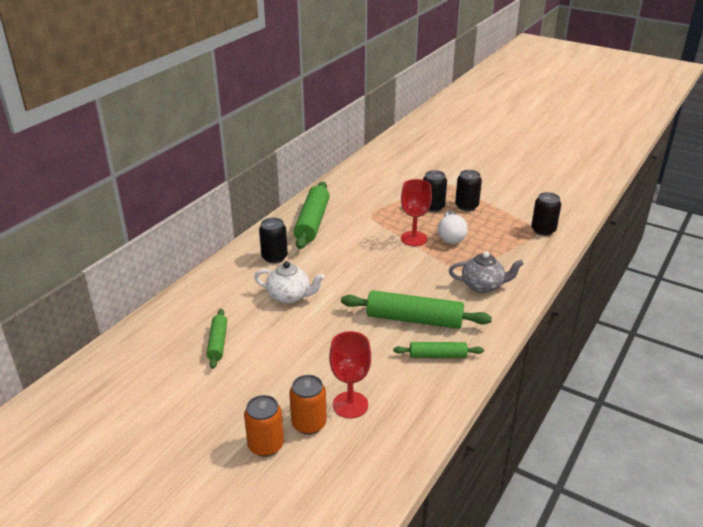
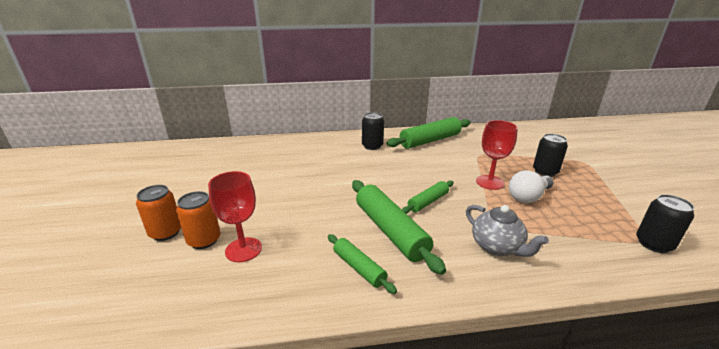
camera: 50 degrees right, 5 degrees down
(218, 343) = (261, 167): green rolling pin -> green rolling pin (428, 202)
(289, 296) = (340, 168): white teapot -> none
(466, 206) = (582, 185): black can -> none

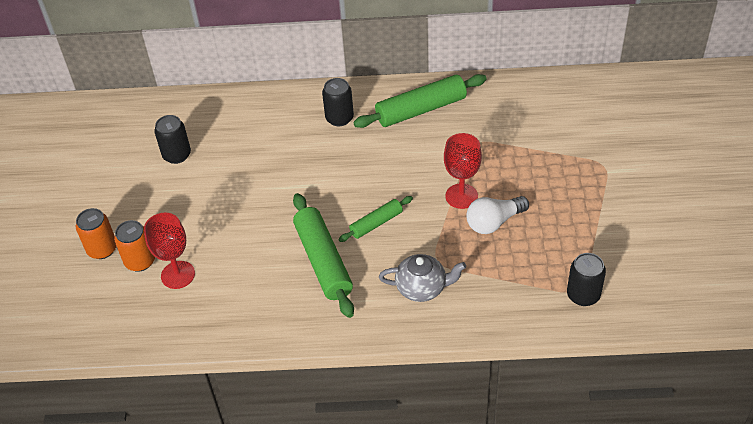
camera: 10 degrees right, 20 degrees up
(359, 268) = (282, 302): green rolling pin -> none
(497, 247) = (422, 288): grey teapot -> grey teapot turned 60 degrees counterclockwise
(545, 172) = (540, 181): black can -> black can (177, 155)

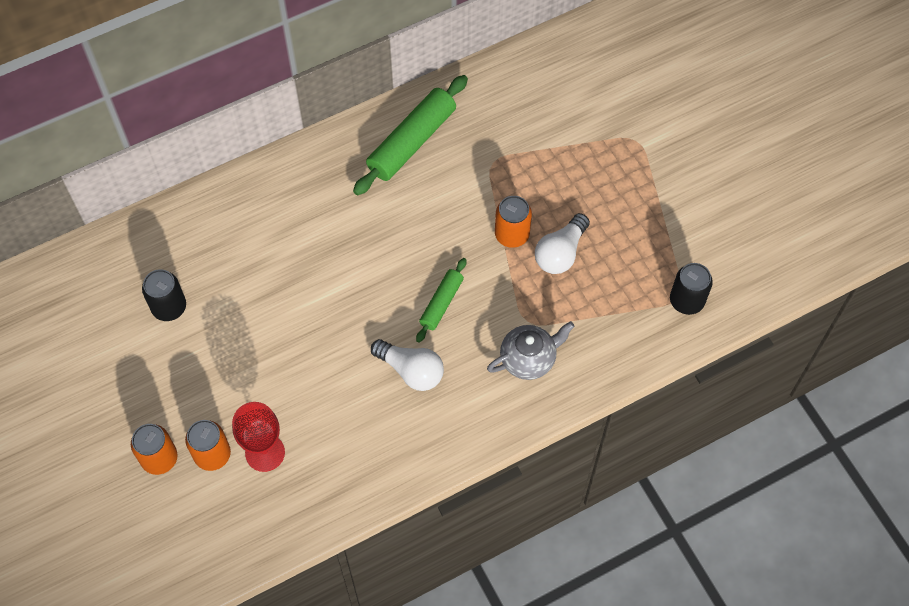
camera: 30 degrees left, 15 degrees up
(323, 261) = (411, 370): green rolling pin -> white light bulb
(339, 118) = (327, 187): black can -> none
(461, 196) = (512, 234): red goblet -> orange can

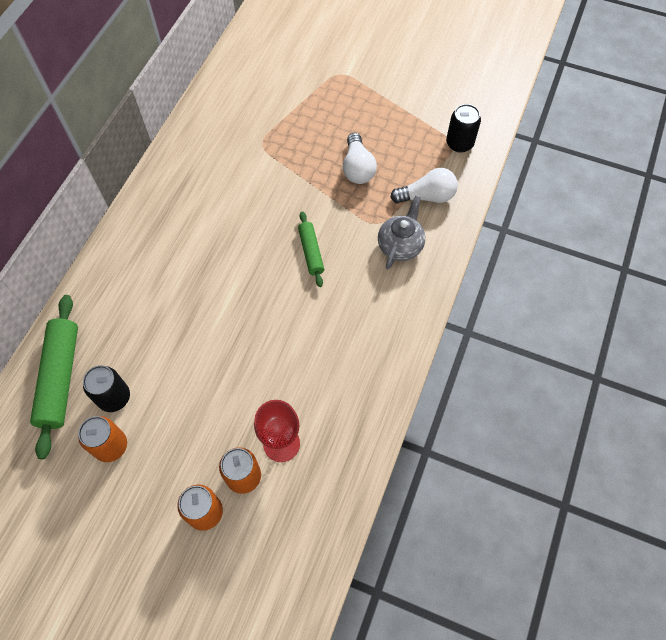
camera: 40 degrees left, 0 degrees up
(411, 142) = (195, 166): green rolling pin -> green rolling pin (60, 378)
(411, 370) = (332, 309): white light bulb -> white light bulb (427, 196)
(512, 234) = (316, 178): orange can -> orange can (111, 446)

